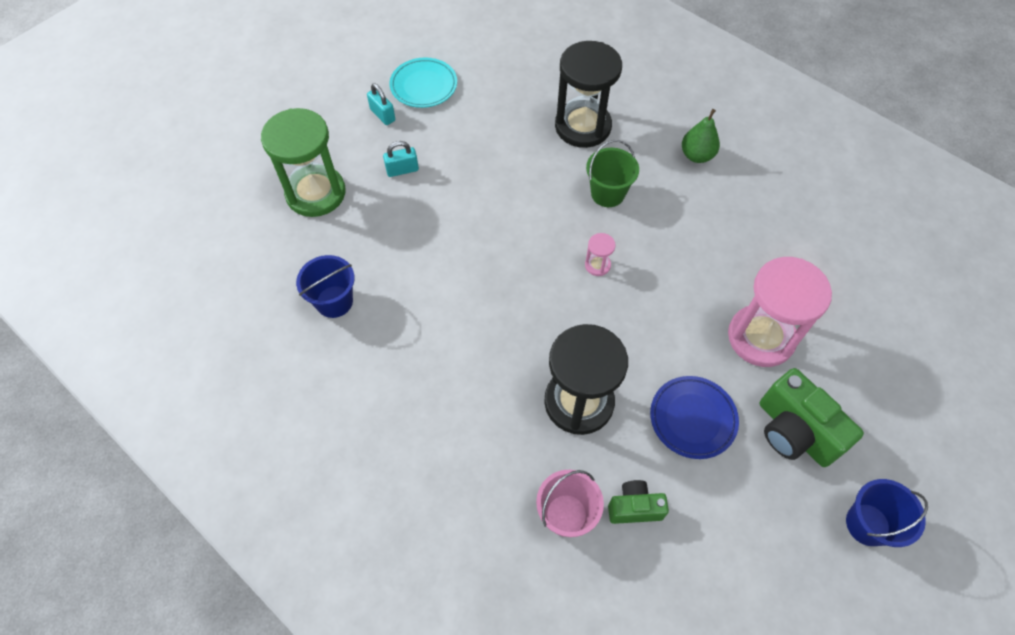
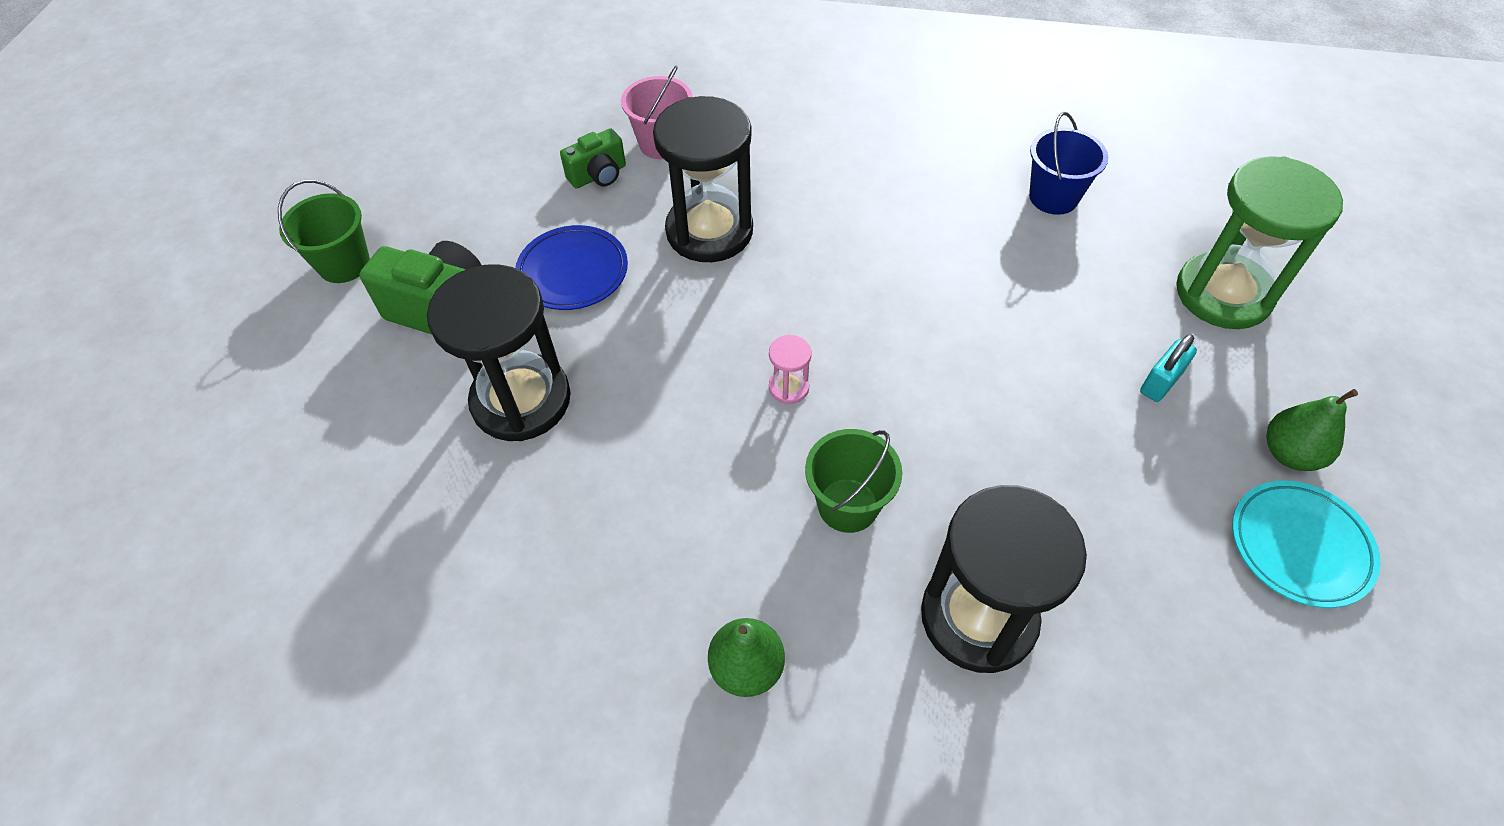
camera: 150 degrees right, 5 degrees down
(383, 115) = (1289, 454): turquoise padlock -> green pear
(761, 337) = (521, 400): pink hourglass -> black hourglass
(867, 524) = (344, 264): blue bucket -> green bucket

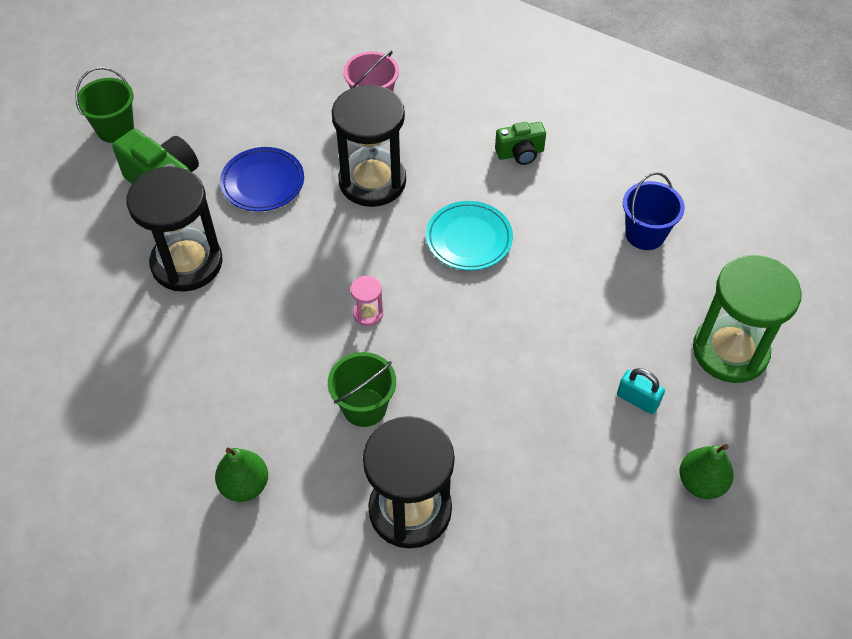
camera: 20 degrees right, 0 degrees up
(598, 175) = (315, 114): green camera -> green camera (520, 153)
(1160, 382) = (637, 400): turquoise padlock -> turquoise padlock turned 60 degrees clockwise
(1299, 546) = (663, 547): turquoise plate -> turquoise plate (469, 239)

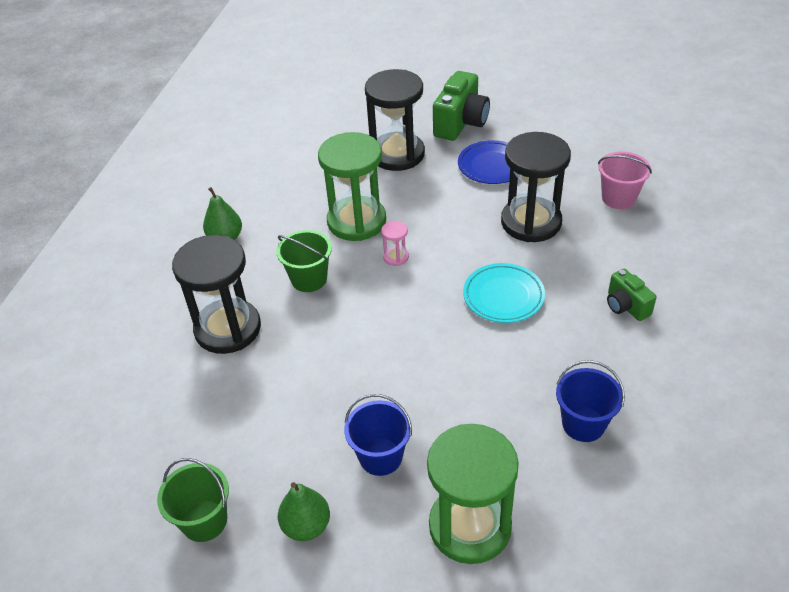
camera: 75 degrees right, 10 degrees down
(115, 129) = (497, 85): green bucket -> green bucket (204, 521)
(288, 335) = (356, 221): none -> green hourglass
(637, 400) = (380, 457): turquoise padlock -> blue bucket

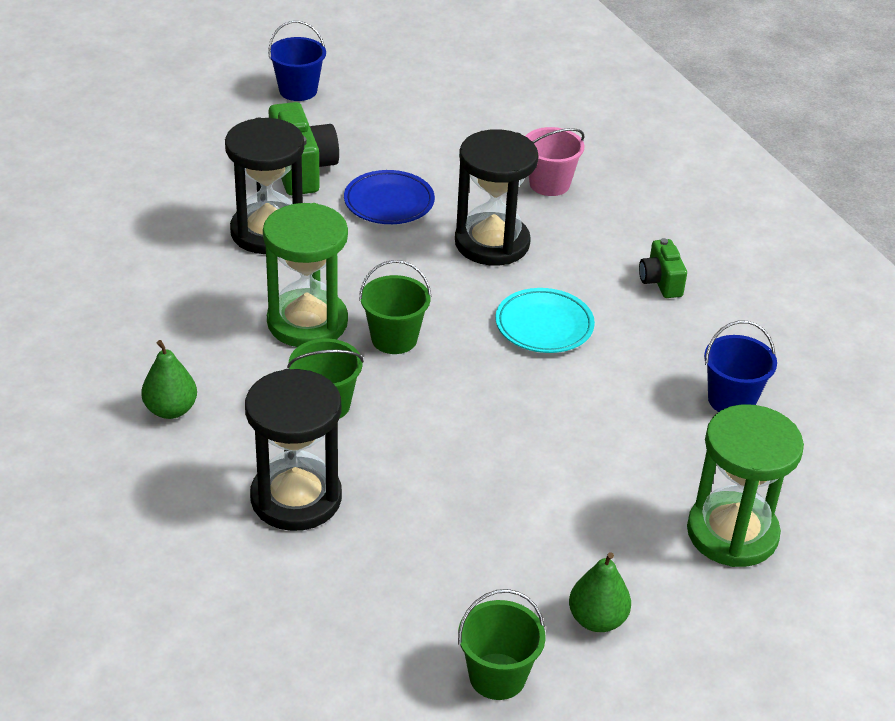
camera: 45 degrees left, 5 degrees down
(380, 457) = (594, 524): blue bucket -> blue bucket (298, 90)
(396, 257) = (394, 339): pink hourglass -> green bucket
(626, 306) = (660, 282): green camera -> green camera turned 60 degrees clockwise

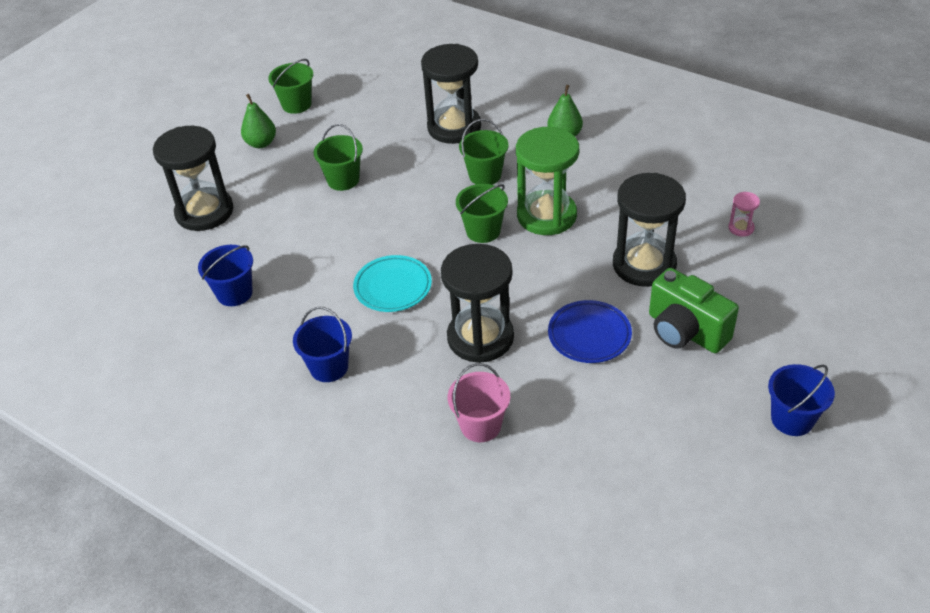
camera: 155 degrees right, 5 degrees up
(132, 220) = (741, 228): none -> pink hourglass
(512, 489) = (343, 180): none -> green bucket
(660, 282) = (329, 367): green camera -> blue bucket
(732, 533) = (204, 212): green hourglass -> black hourglass

